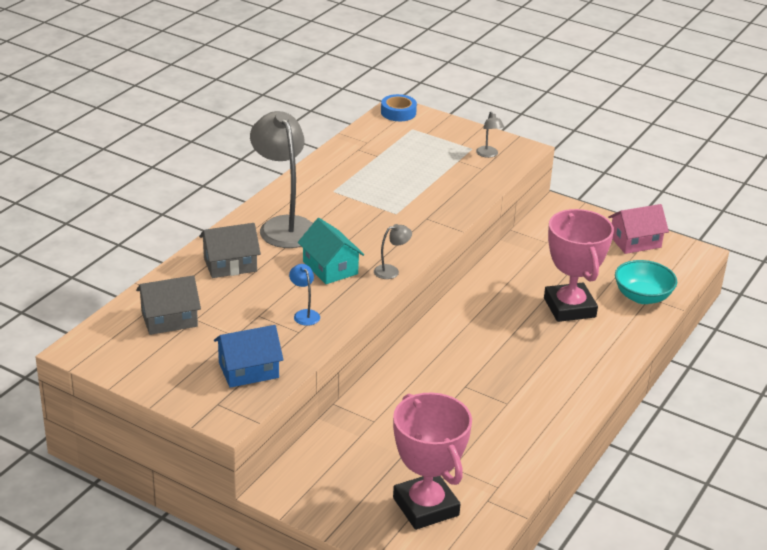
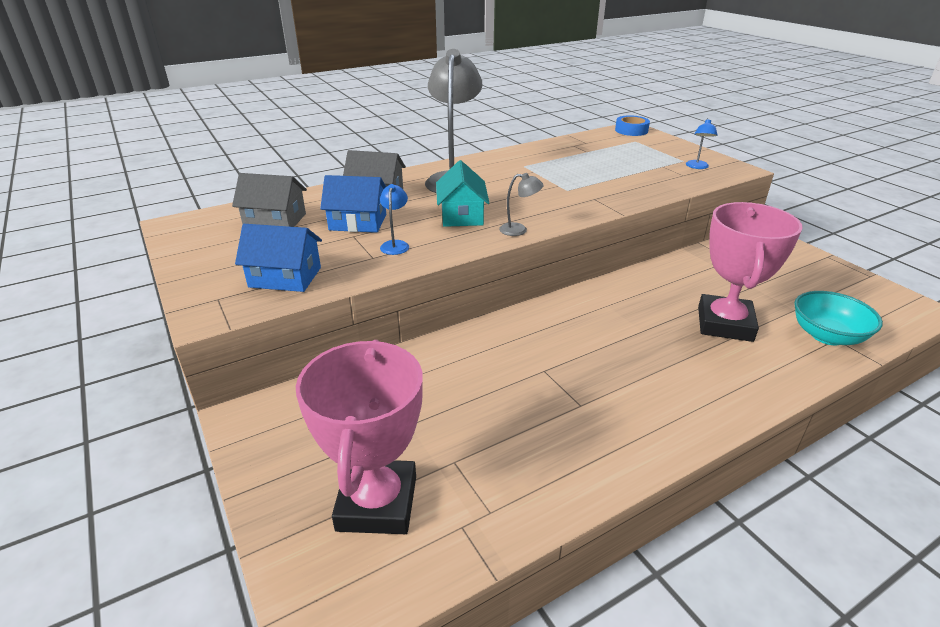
camera: 30 degrees right, 0 degrees up
(247, 300) = (358, 222): none -> blue house
(488, 154) = (697, 167): grey lamp -> blue lamp
(635, 242) = (840, 281): pink house -> none

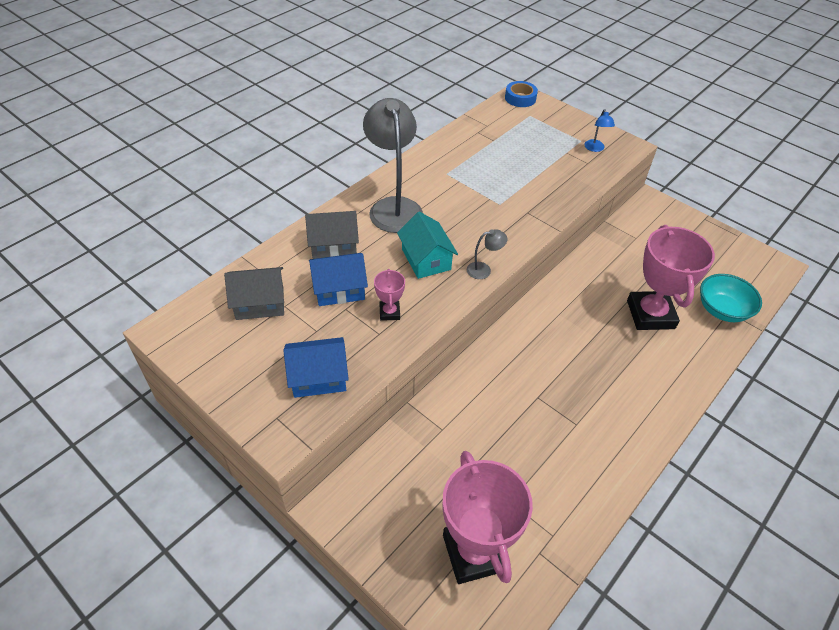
camera: 20 degrees left, 15 degrees up
(395, 245) = (389, 312): blue lamp -> pink trophy

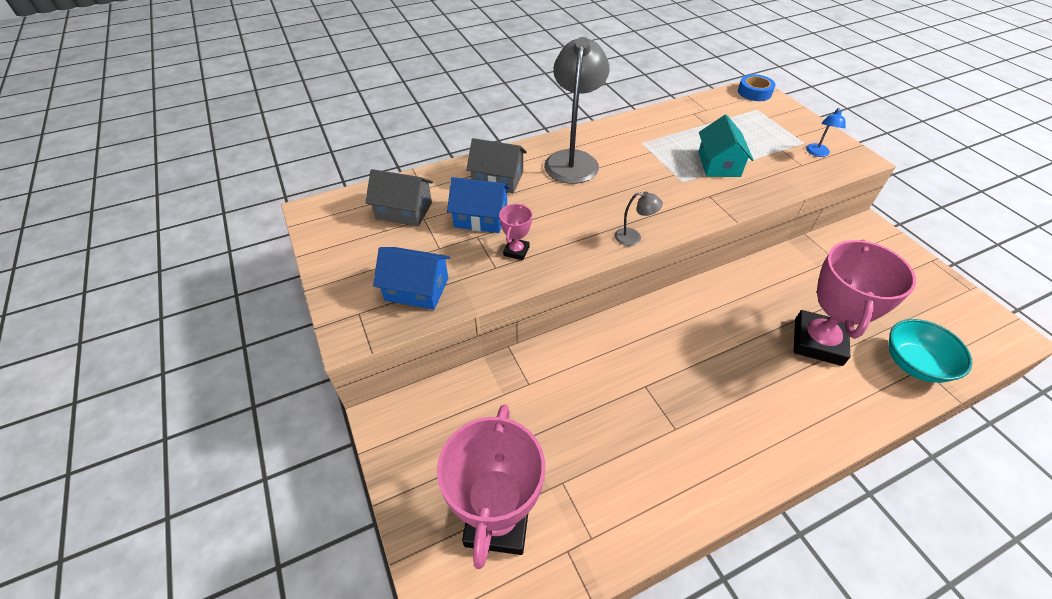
camera: 25 degrees right, 0 degrees up
(426, 259) = (579, 213): turquoise house -> turquoise house (719, 164)

